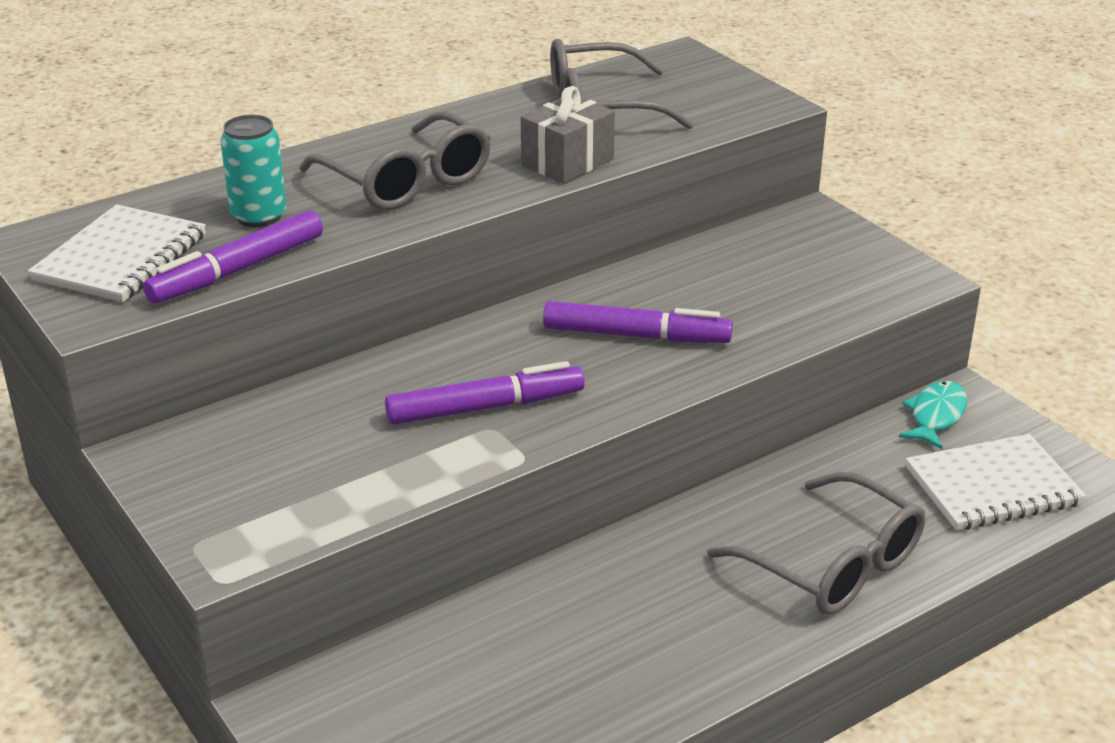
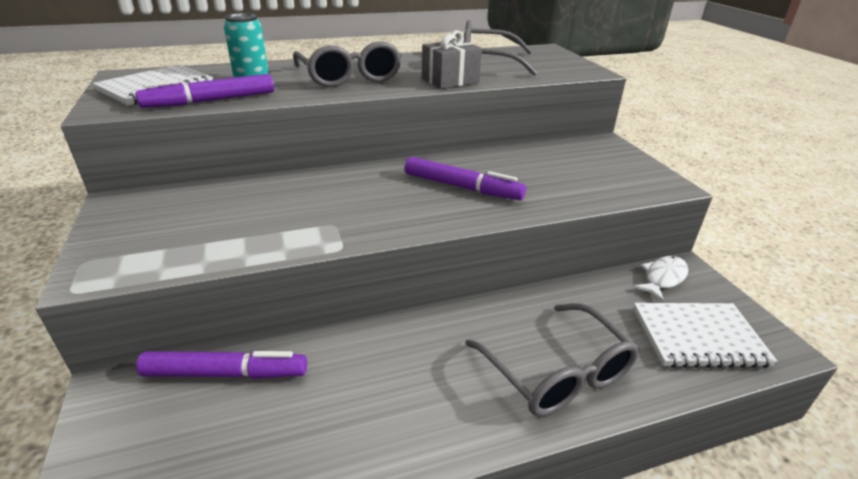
camera: 15 degrees right, 0 degrees up
(485, 407) = (339, 212): purple marker -> purple marker (225, 373)
(936, 416) = (663, 278): turquoise fish -> white fish

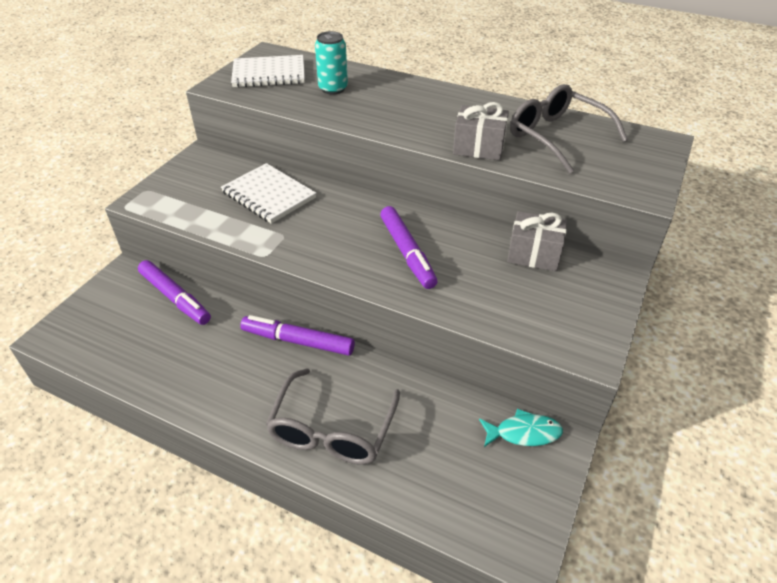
camera: 45 degrees right, 10 degrees up
(210, 101) = (281, 101): purple marker -> purple marker (298, 341)
(350, 77) = (405, 111): grey glasses -> none
(543, 151) = (534, 254): none -> grey gift
(663, 278) = (524, 433): white fish -> turquoise fish
(698, 337) = (469, 490): white notebook -> white notebook (268, 195)

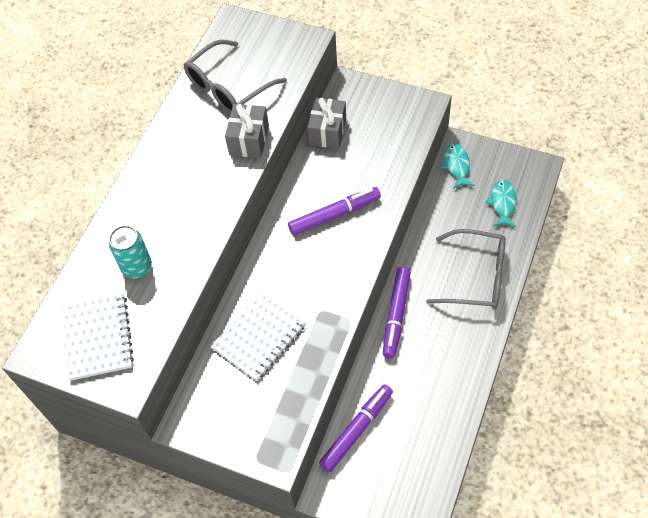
camera: 90 degrees left, 15 degrees up
(453, 483) = (502, 203): none -> turquoise fish

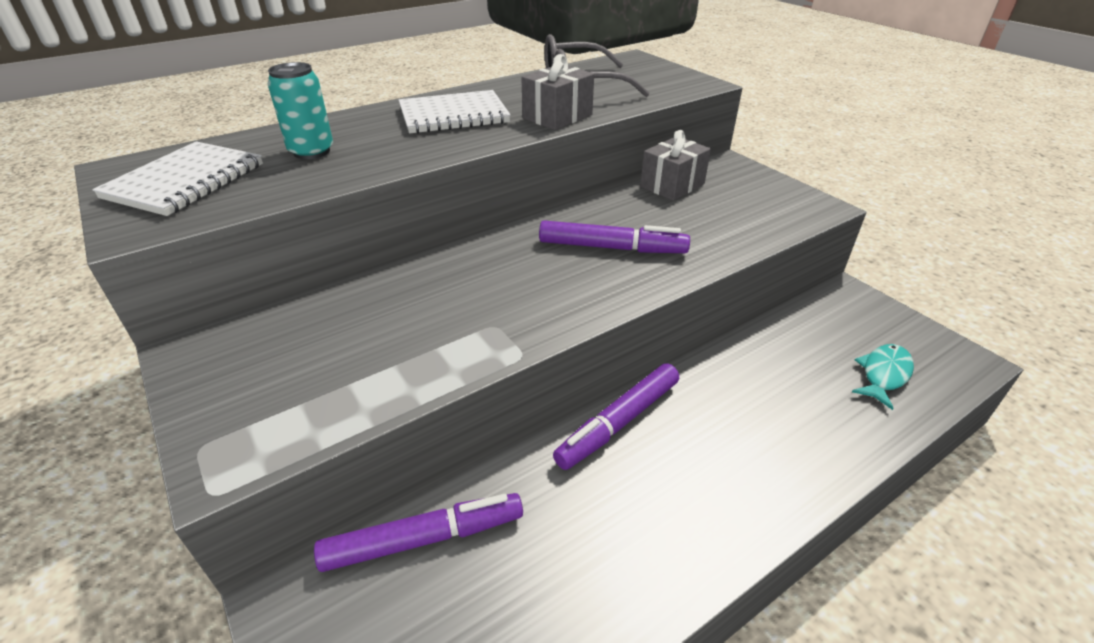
camera: 30 degrees right, 20 degrees down
(260, 337) = (389, 313): white notebook -> white notebook (453, 115)
(457, 165) = (832, 309): turquoise fish -> none
(476, 277) = (783, 441): grey glasses -> none

